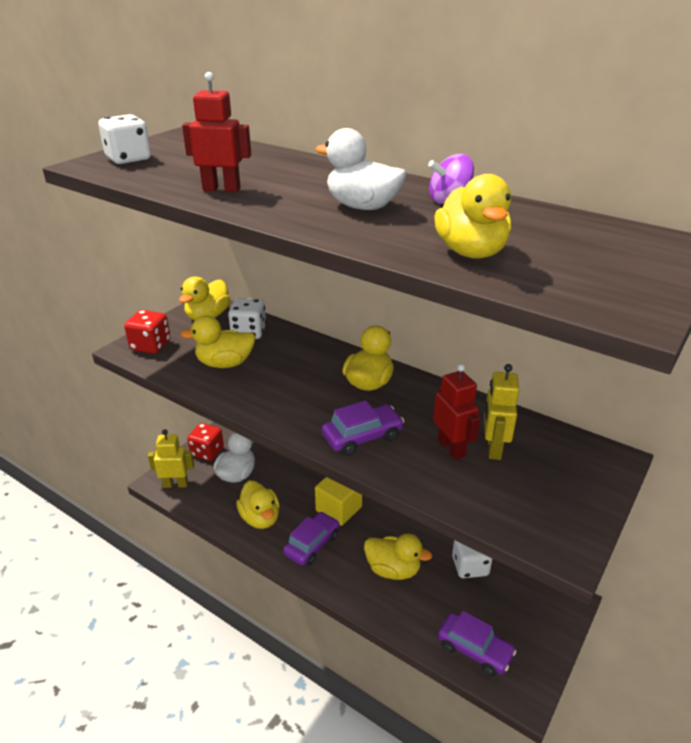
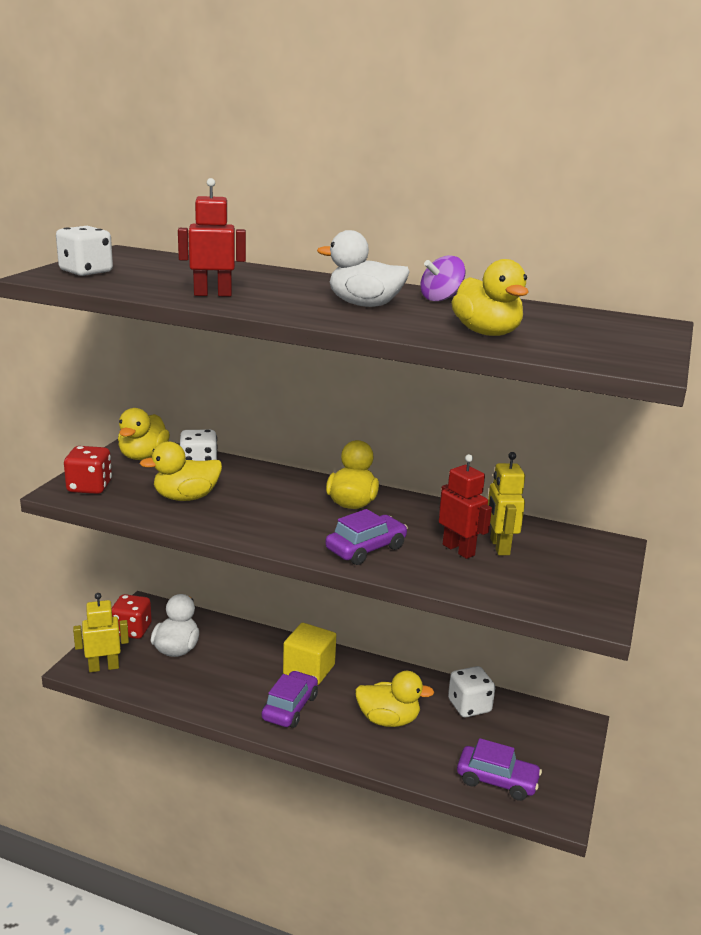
camera: 15 degrees left, 10 degrees down
(260, 518) = (220, 689): yellow duck -> none

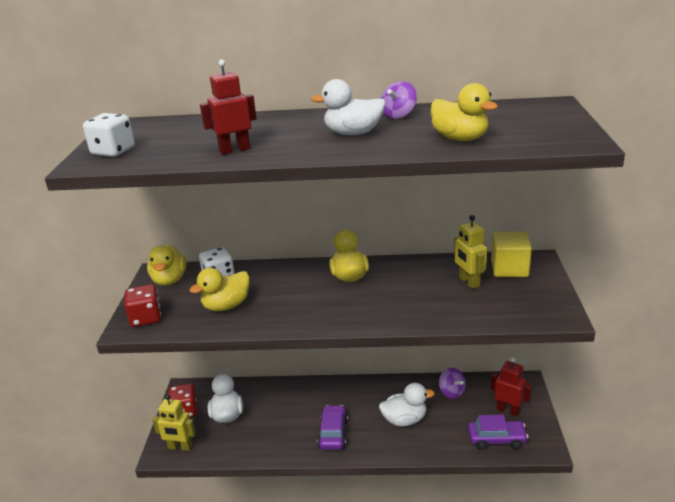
camera: 15 degrees left, 5 degrees up
(104, 667) = (180, 447): yellow robot -> yellow robot turned 135 degrees counterclockwise
(309, 669) = (331, 400): yellow cube -> yellow cube (509, 268)
(366, 549) = (383, 310): purple car -> none
(388, 720) = (404, 420): yellow duck -> white duck
(458, 550) = (444, 292): red robot -> red robot (508, 410)
(469, 706) = (451, 392): white dice -> purple spinning top

